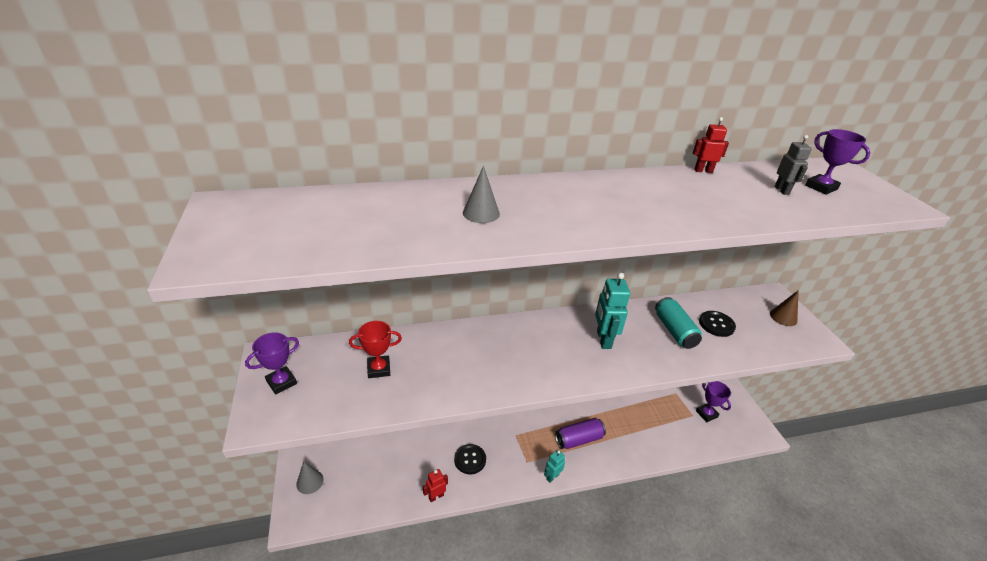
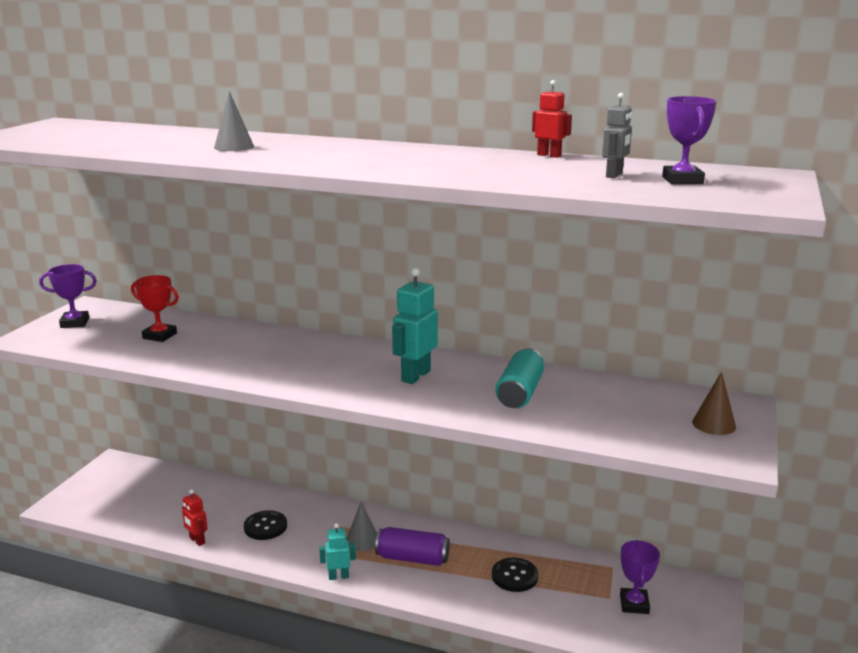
camera: 35 degrees right, 15 degrees down
(310, 482) = (101, 484): grey cone -> grey cone (362, 540)
(436, 496) = (197, 541): red robot -> red robot turned 135 degrees counterclockwise
(716, 324) = (591, 403): black button -> black button (514, 576)

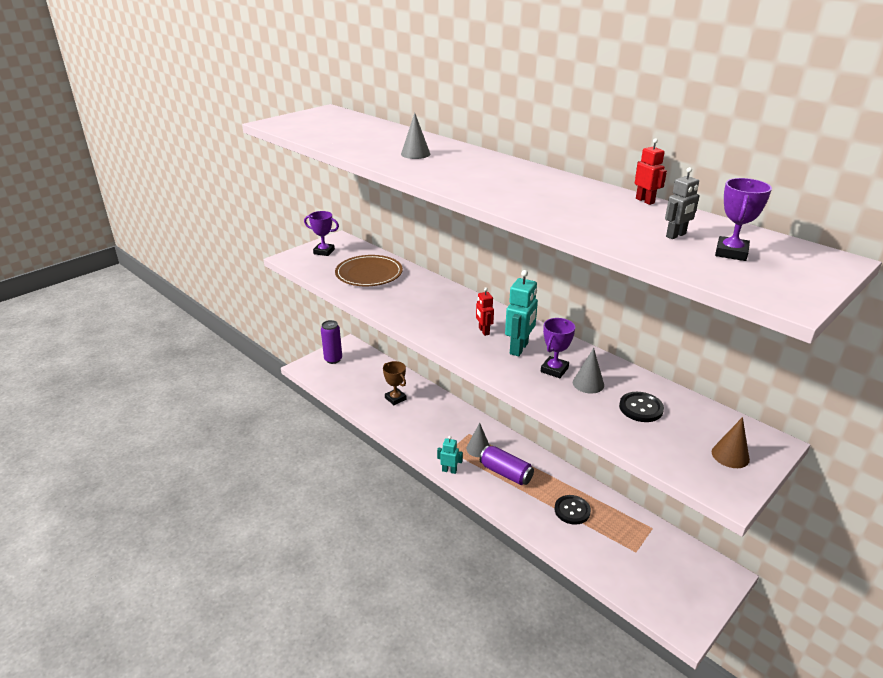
camera: 25 degrees right, 10 degrees up
(99, 485) = (333, 359): none -> purple can
(160, 336) = (369, 274): red trophy -> brown plate
(197, 541) = (373, 416): red robot -> red robot (483, 331)
(218, 511) = (395, 398): none -> brown trophy
(265, 526) = (420, 419): black button -> black button (641, 408)
(415, 376) = (519, 348): turquoise robot -> turquoise robot turned 150 degrees clockwise
(520, 393) = (588, 383): turquoise can -> grey cone
(634, 604) = (652, 563): purple trophy -> purple trophy (554, 370)

